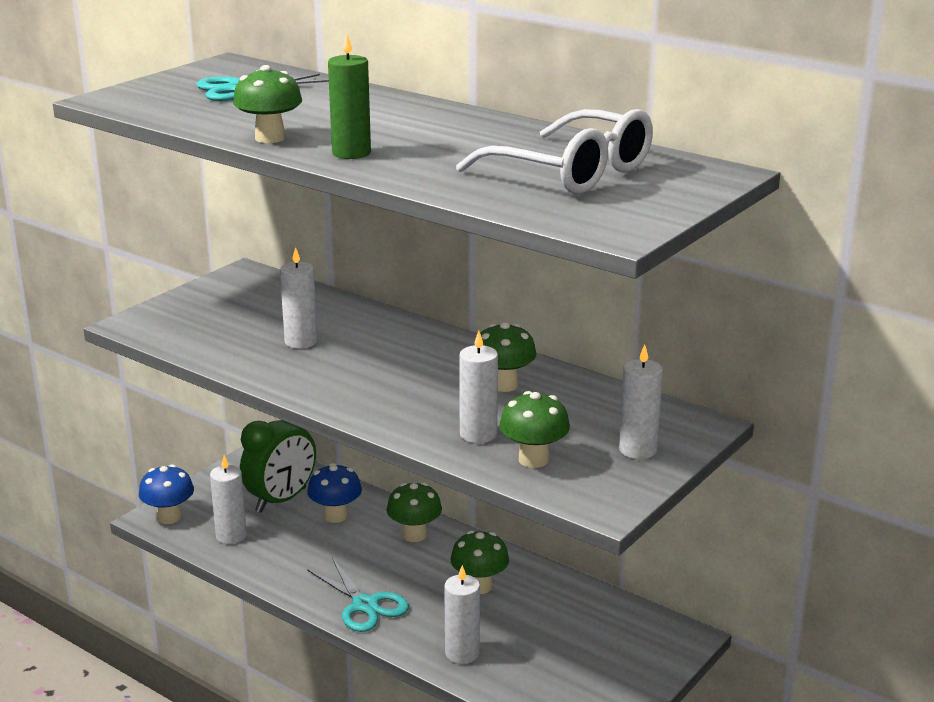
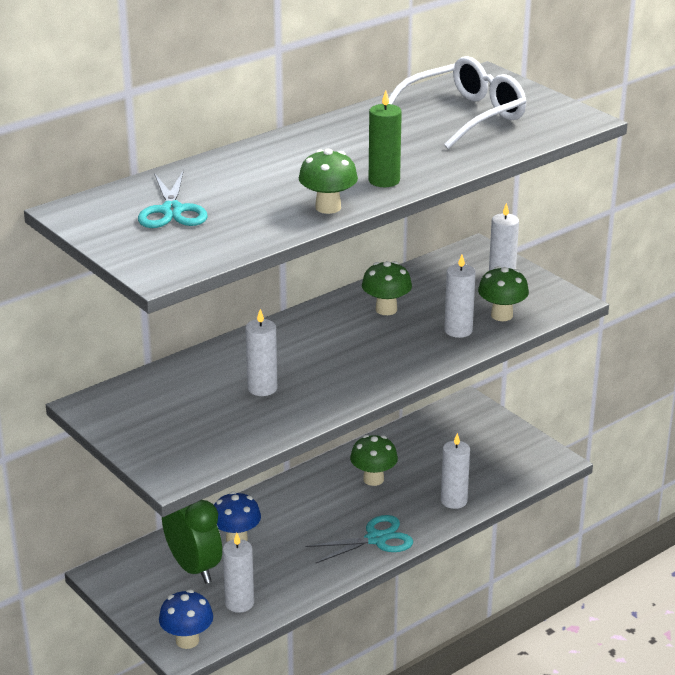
camera: 75 degrees left, 5 degrees up
(414, 535) = (287, 500): green mushroom -> none

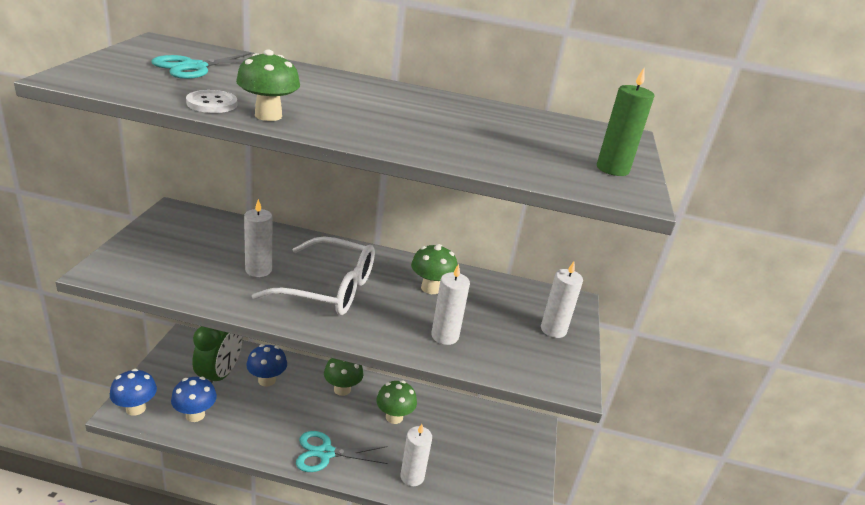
camera: 45 degrees right, 0 degrees up
(239, 603) = (195, 415): white candle -> blue mushroom
(280, 224) = (212, 103): none -> white button
(376, 539) = (325, 453): turquoise scissors -> turquoise scissors turned 150 degrees clockwise
(384, 181) = (353, 128): green candle -> green candle (612, 169)
(464, 116) = (534, 139): white glasses -> white glasses (328, 288)
(501, 315) = (497, 352): green mushroom -> green mushroom (342, 389)

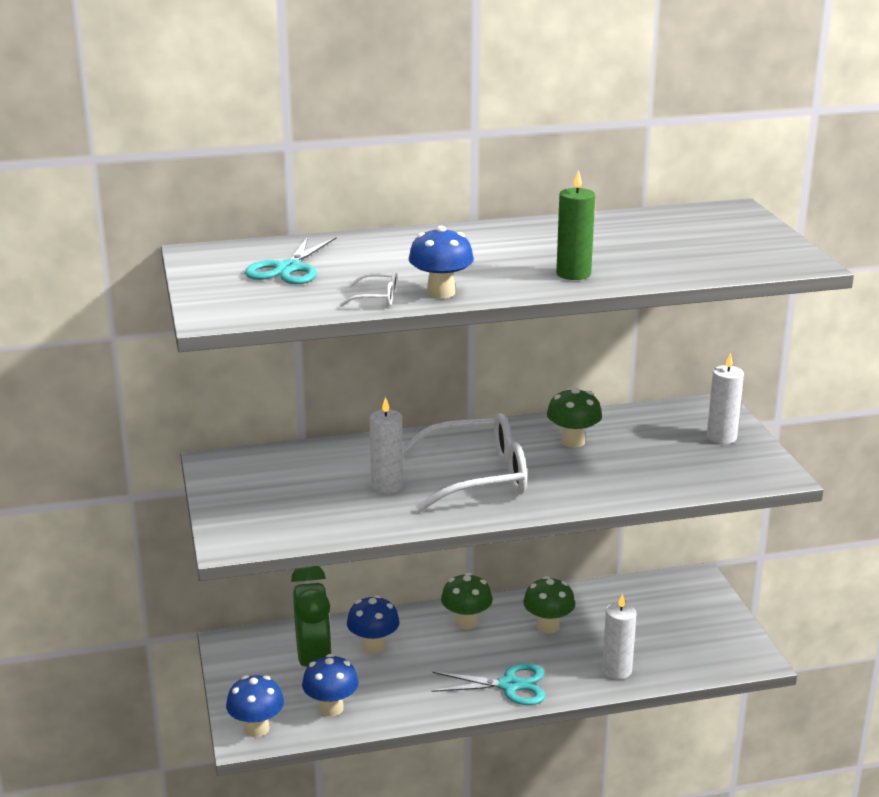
camera: 20 degrees left, 5 degrees down
(212, 103) = (377, 298): white button -> white glasses
(268, 116) = (441, 293): green mushroom -> blue mushroom
(325, 453) = (509, 685): turquoise scissors -> turquoise scissors turned 150 degrees counterclockwise
(445, 336) = (632, 477): white candle -> none
(612, 169) = (763, 246): green candle -> green candle (573, 274)

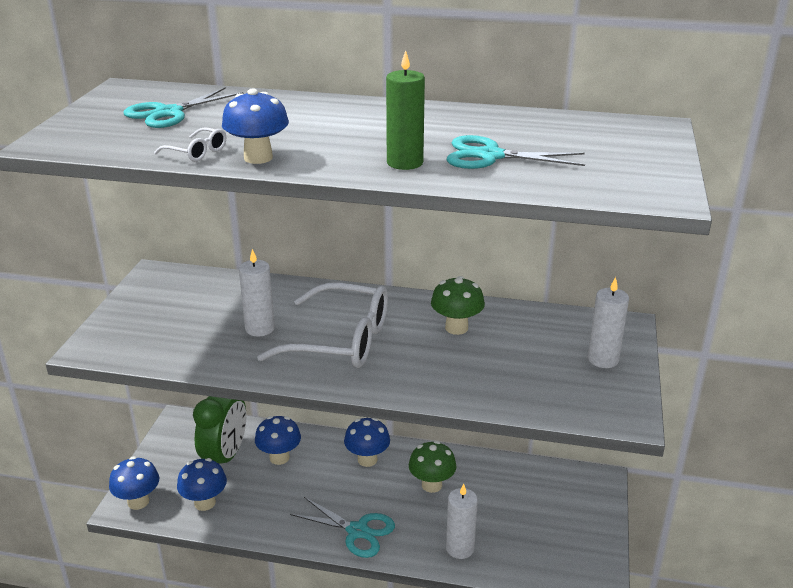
camera: 25 degrees right, 5 degrees up
(466, 622) = (367, 459): green mushroom -> blue mushroom
(635, 256) = (490, 156): none -> turquoise scissors

